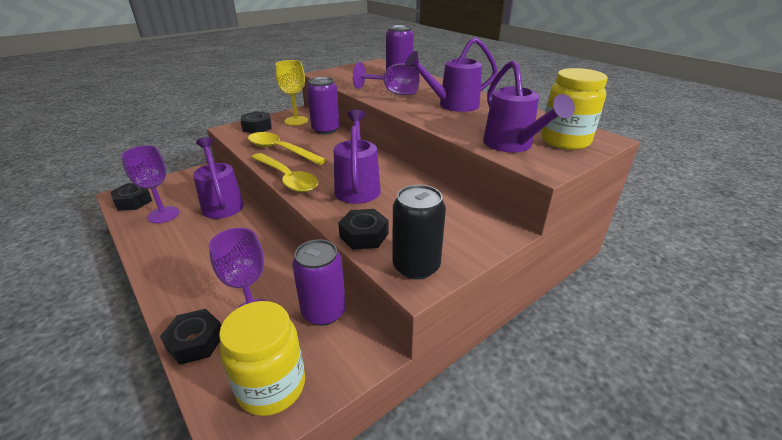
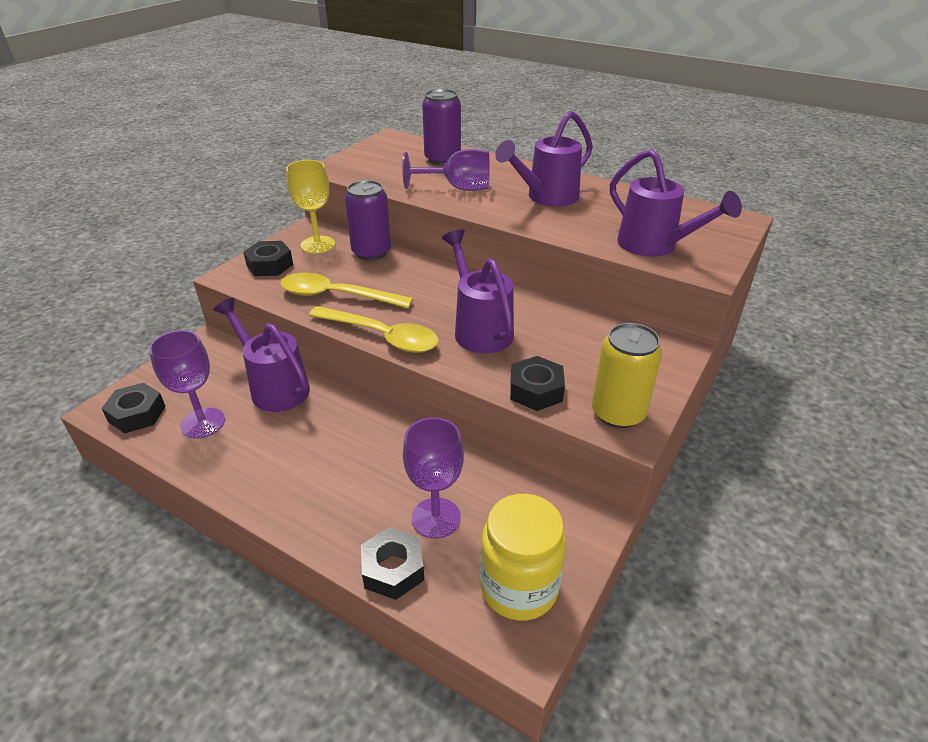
camera: 20 degrees left, 5 degrees up
(324, 312) = (514, 491): purple can -> none
(416, 266) = (618, 413): black can -> yellow can
(565, 141) = (703, 230): yellow jar -> none

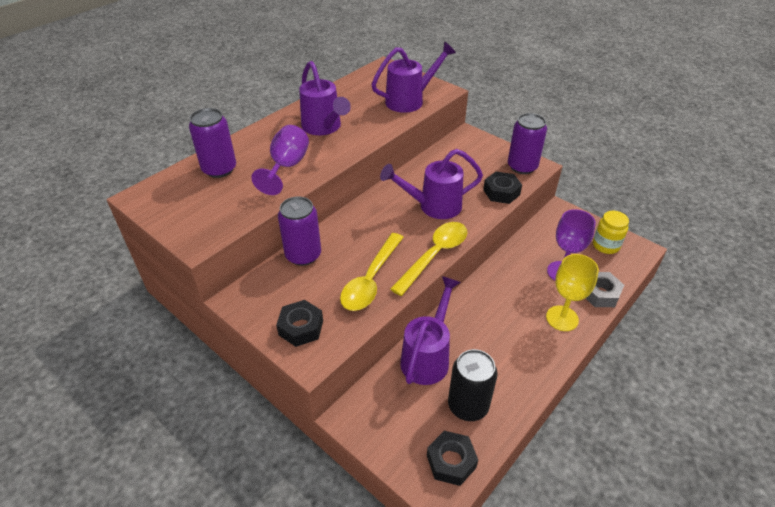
camera: 80 degrees left, 5 degrees up
(203, 423) = (468, 405): purple goblet -> black can
(274, 387) = (428, 356): purple watering can -> purple watering can turned 150 degrees clockwise
(318, 245) = (274, 292): yellow goblet -> yellow goblet (562, 318)
(393, 569) = (600, 294): black nut -> grey nut
(519, 587) = (605, 245): yellow jar -> yellow jar, size x0.66
(618, 413) = (522, 167): yellow can -> purple can

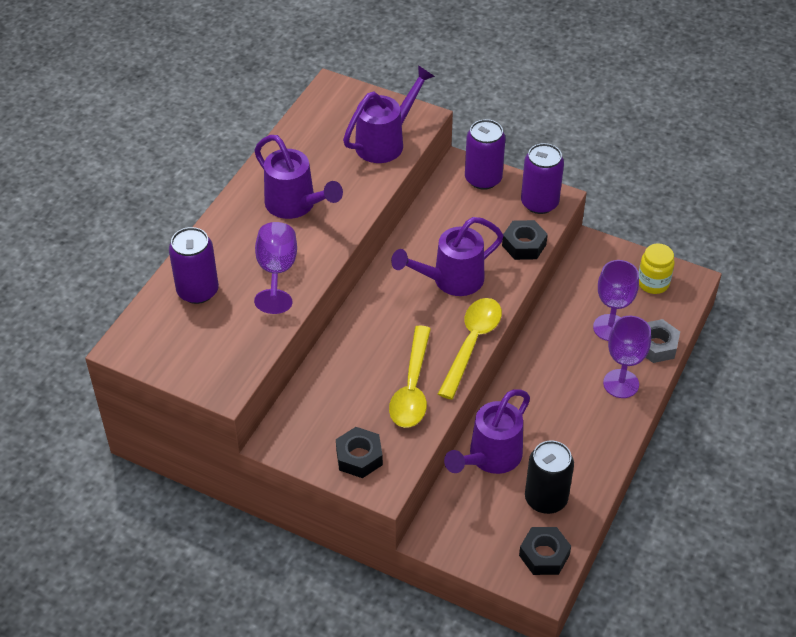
camera: 15 degrees left, 5 degrees up
(303, 255) = (325, 374): purple can -> purple can (483, 179)
(428, 356) = (490, 458): purple watering can -> purple watering can turned 150 degrees counterclockwise
(562, 318) = (621, 384): yellow goblet -> purple goblet

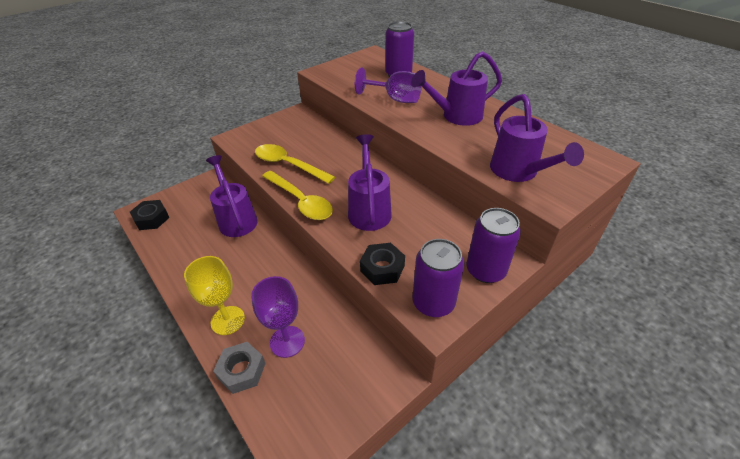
camera: 115 degrees right, 5 degrees down
(359, 457) = (260, 134): black nut -> none
(546, 499) = (184, 234): black can -> none
(621, 384) = (228, 320): purple goblet -> yellow goblet
(653, 283) = (315, 412): yellow jar -> none

